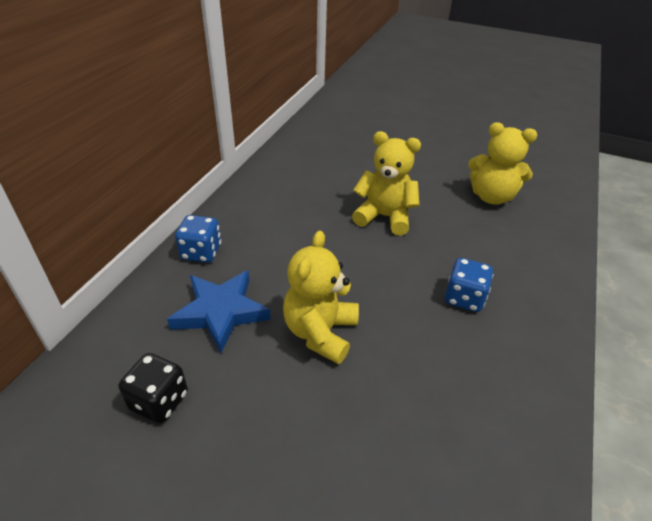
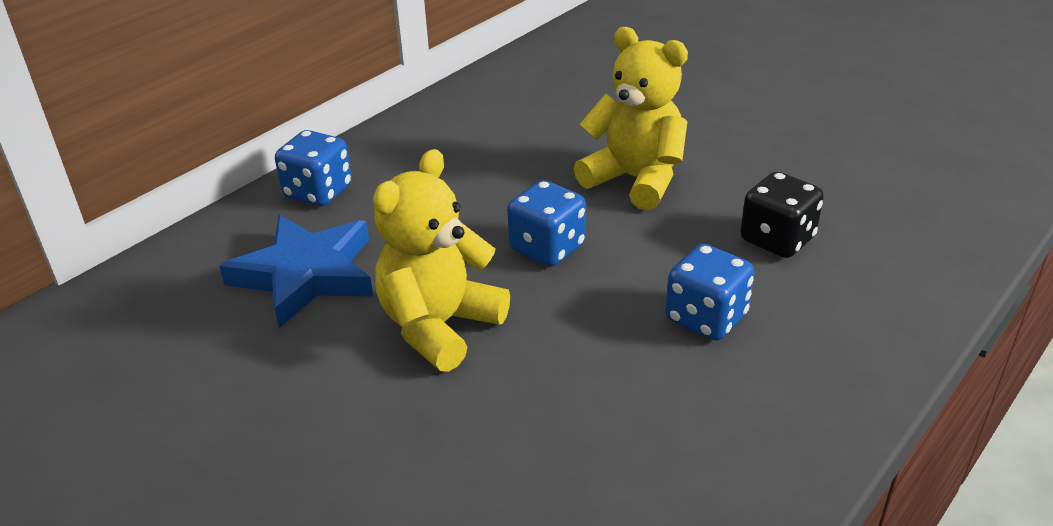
camera: 20 degrees right, 5 degrees down
(159, 401) = (166, 371): black dice -> black dice (777, 240)
(357, 268) = (547, 248): none -> blue dice
(491, 197) = (851, 172): yellow teddy bear -> none

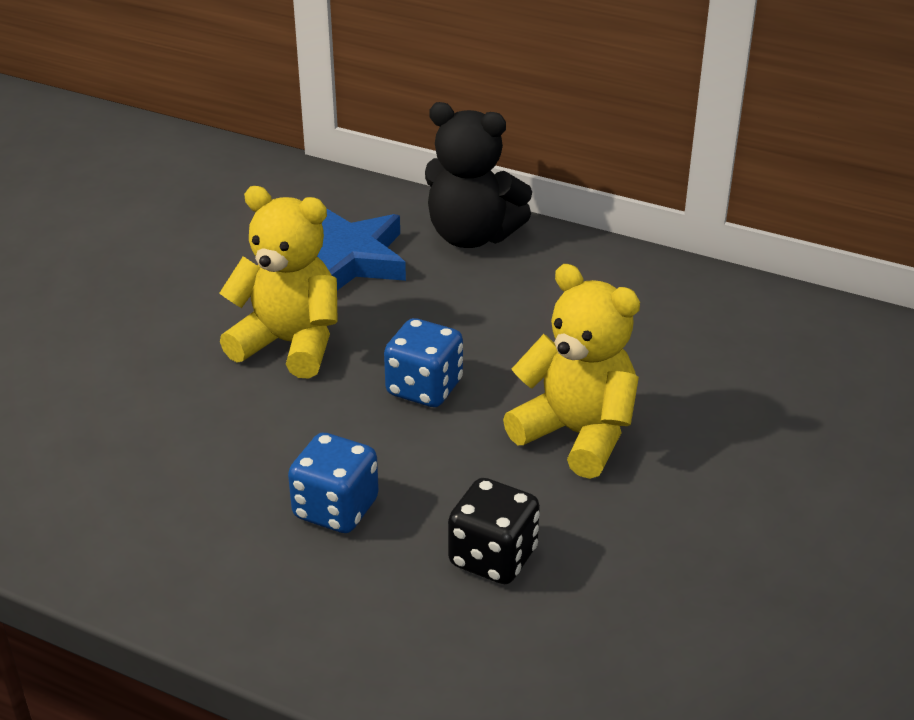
camera: 75 degrees right, 0 degrees up
(318, 192) = (472, 236): blue dice -> black teddy bear
(635, 180) = (577, 434): yellow teddy bear -> yellow teddy bear turned 75 degrees counterclockwise

